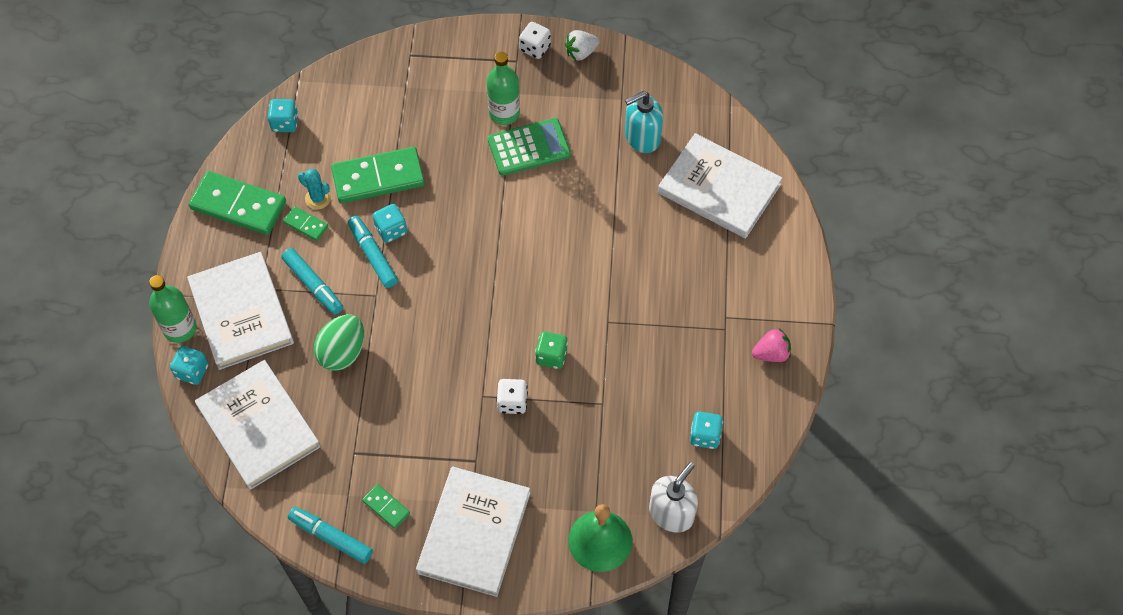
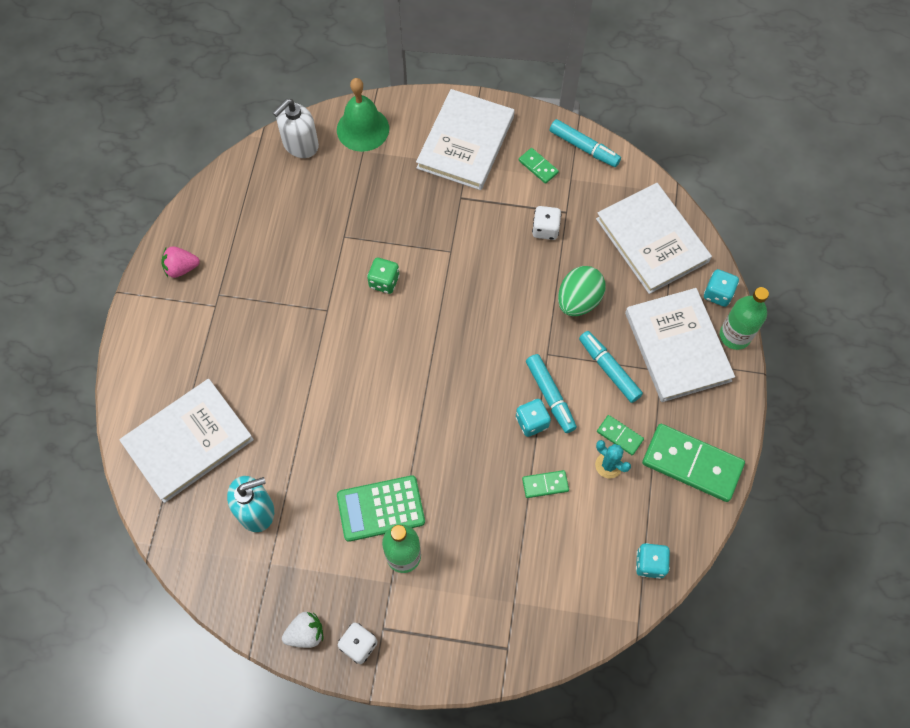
camera: 175 degrees left, 5 degrees up
(378, 178) = (545, 484): green domino -> green domino, size x0.47
(512, 402) = (424, 243): white dice -> white dice (545, 229)
(705, 436) = (259, 202): turquoise dice -> none
(719, 189) = (188, 441): white book -> white book turned 75 degrees counterclockwise

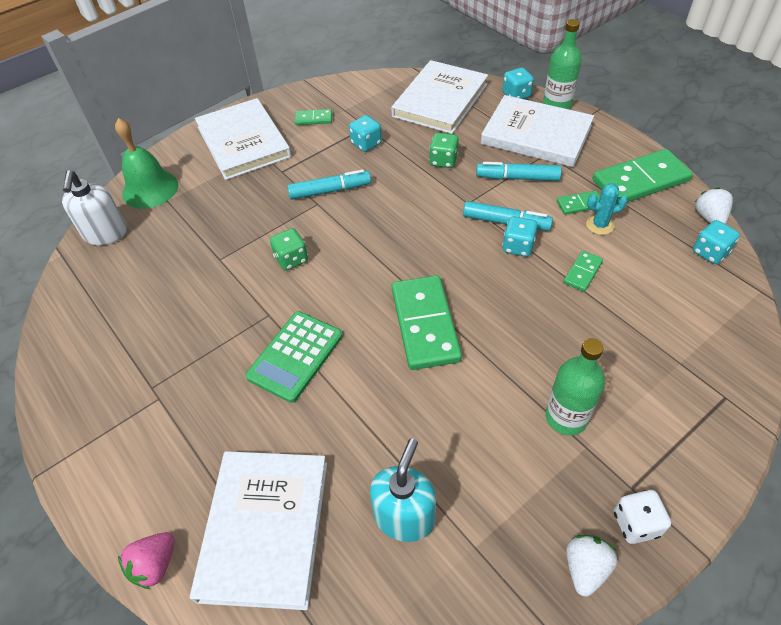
camera: 45 degrees left, 15 degrees down
(181, 268) = (88, 399): pink strawberry -> pink strawberry (155, 565)
(380, 508) = (501, 403): green calculator -> green calculator (295, 356)
(404, 414) = (425, 324): none -> green domino
(545, 229) = (366, 144): white dice -> turquoise dice
(578, 300) = (443, 161): green egg -> green dice
(584, 148) = (330, 90): turquoise marker -> turquoise marker (330, 191)
(652, 240) = (440, 100): white book -> white book turned 75 degrees counterclockwise
(692, 542) = (709, 218): none -> white strawberry

